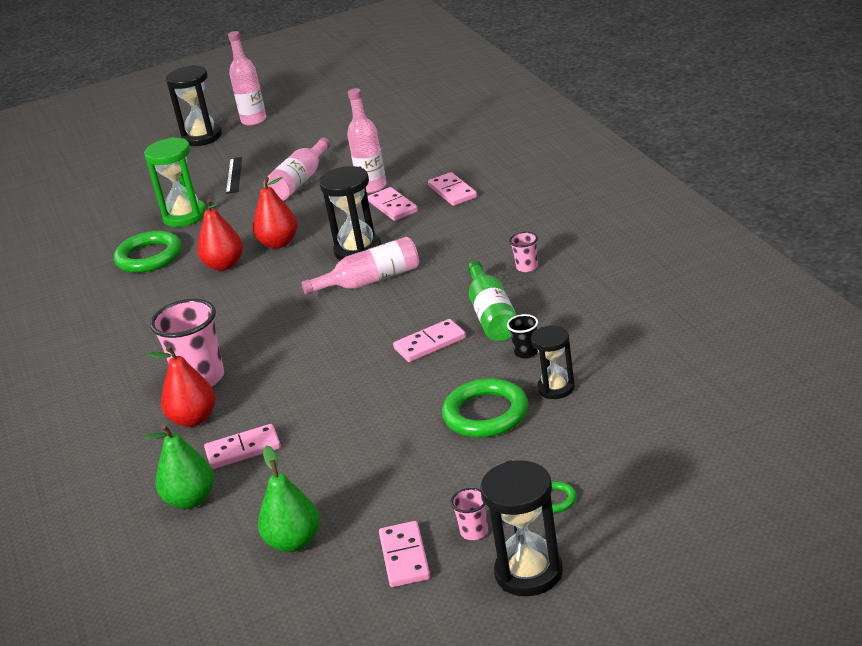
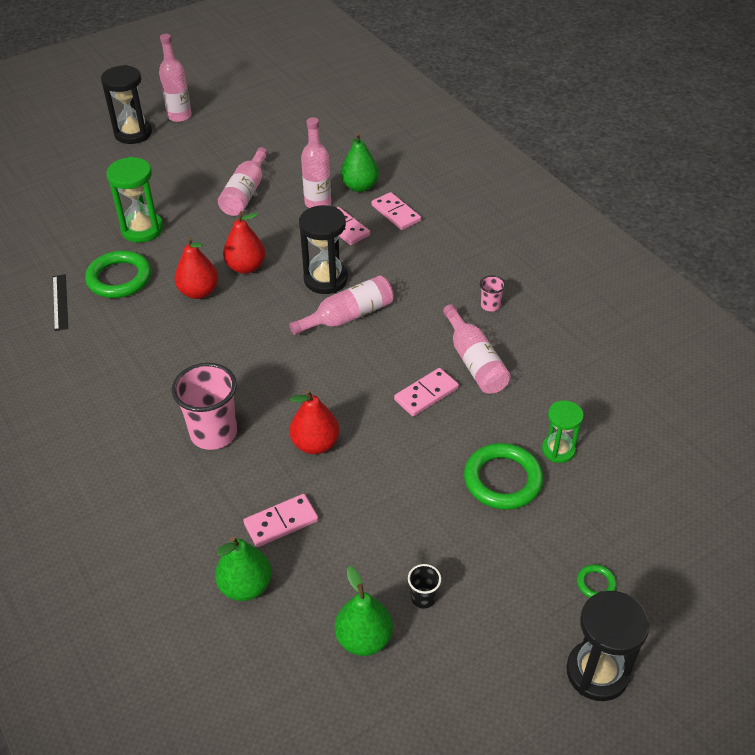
camera: 15 degrees left, 15 degrees up
(193, 419) = (220, 484): red pear -> red pear (315, 444)
(234, 175) = (178, 181): black ruler -> black ruler (60, 302)
(405, 557) = (476, 655): pink domino -> none
(422, 171) = (360, 186): none -> green pear
(474, 532) = (532, 623): pink cup -> none
(492, 315) = (474, 362): green bottle -> pink bottle
(526, 352) = (519, 407): black cup -> black cup (423, 598)
(556, 388) = (558, 450): black hourglass -> green hourglass

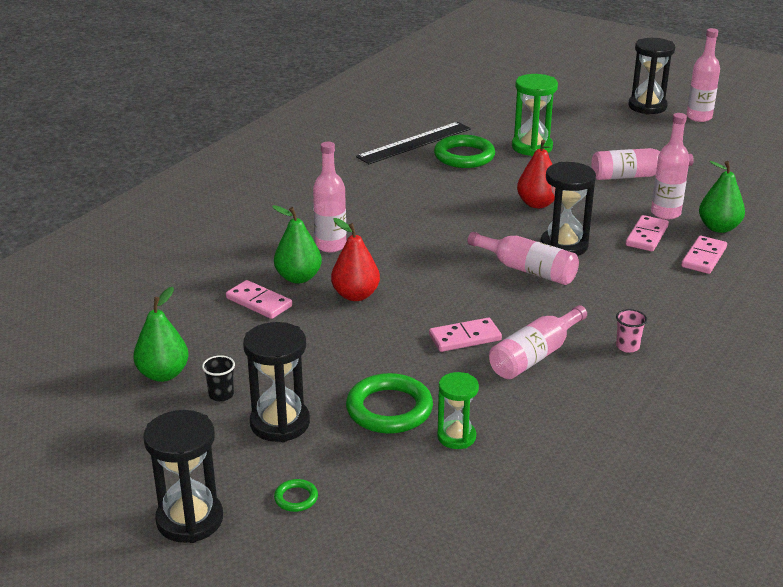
camera: 65 degrees right, 15 degrees down
(60, 302) = (414, 143): black ruler -> black ruler, size x1.79
(199, 292) = (483, 192): red pear -> none
(213, 433) = (330, 245): pink cup -> pink bottle
(245, 586) = (186, 304): green pear -> green pear (298, 278)
(426, 394) = (465, 337): pink domino -> pink domino turned 45 degrees counterclockwise
(488, 564) = (280, 423): none -> black hourglass

